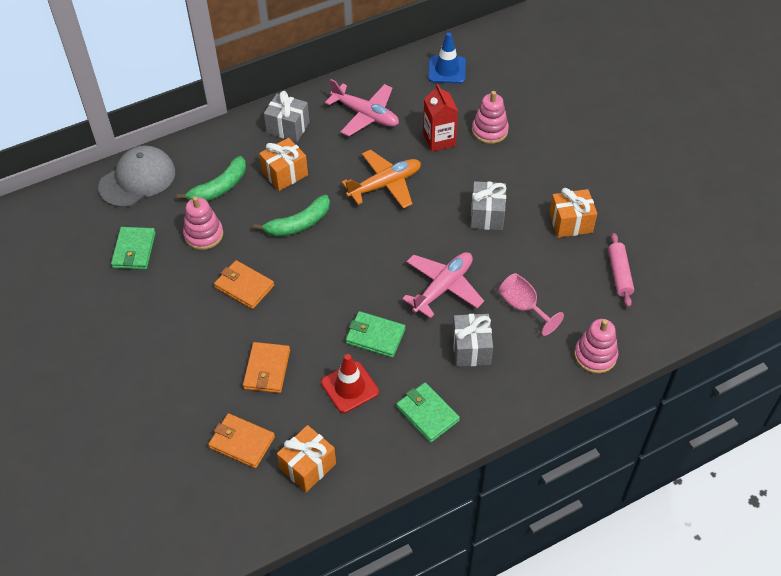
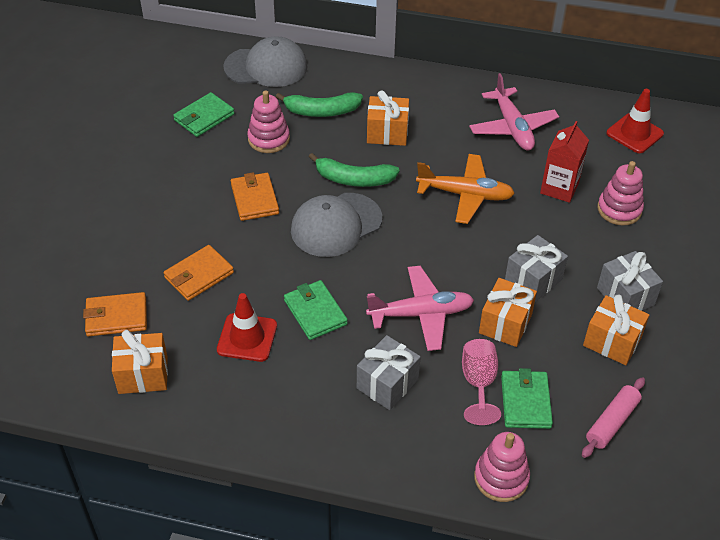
camera: 40 degrees right, 5 degrees down
(242, 442) = (116, 317): orange wallet -> orange wallet turned 75 degrees counterclockwise
(288, 127) = (431, 98): grey gift -> grey gift (625, 296)
(322, 265) = (336, 225): none -> grey cap
(427, 414) = (286, 409): green wallet -> green wallet (525, 402)
(447, 70) = (634, 133): blue traffic cone -> red traffic cone
(500, 256) = (505, 324): none -> orange gift

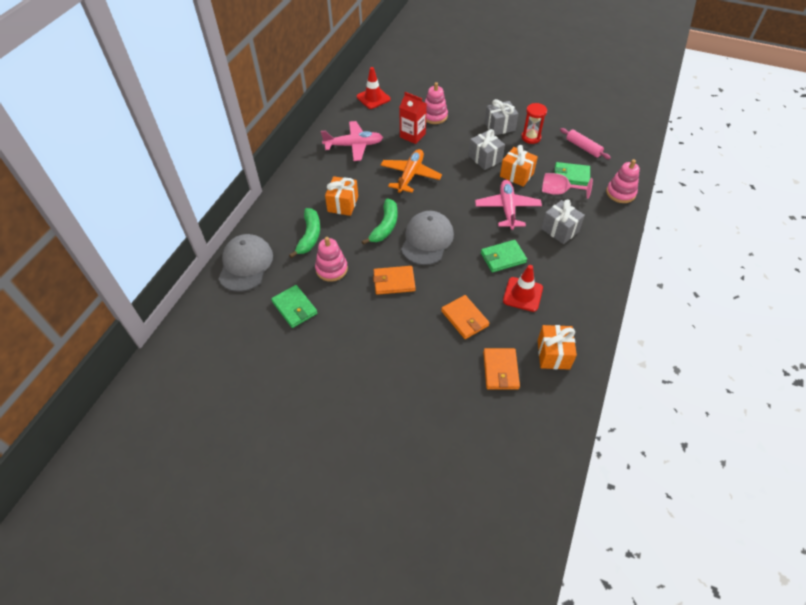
camera: 80 degrees left, 5 degrees up
(336, 225) = (427, 240): grey cap -> grey cap turned 135 degrees counterclockwise
(612, 341) = (531, 137): orange gift -> red hourglass

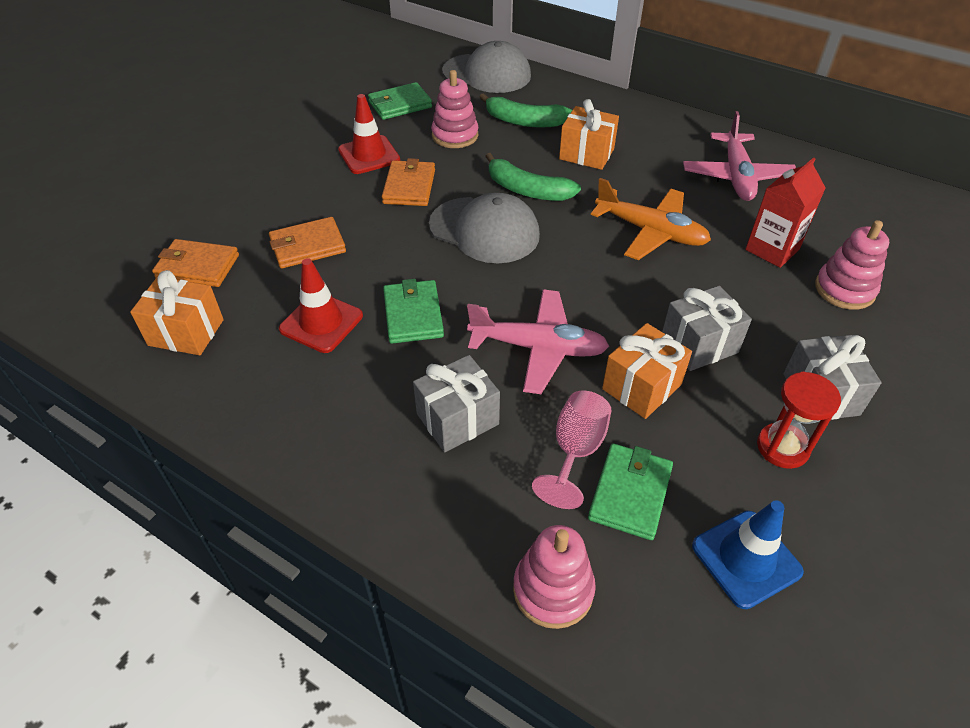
camera: 100 degrees right, 5 degrees down
(373, 98) = (891, 211): red traffic cone -> red traffic cone (369, 155)
(583, 147) = (746, 558): pink rolling pin -> blue traffic cone

